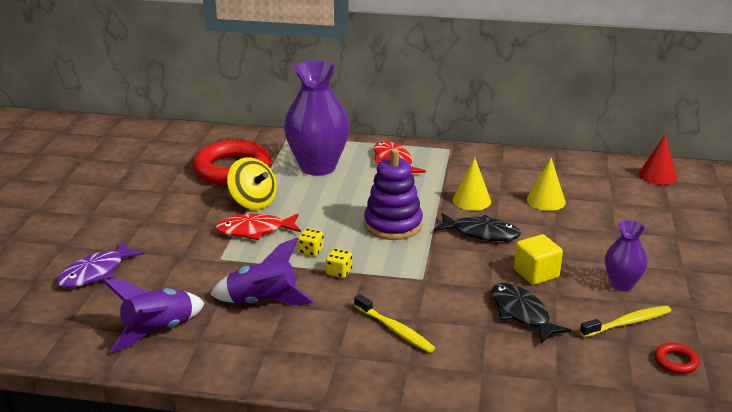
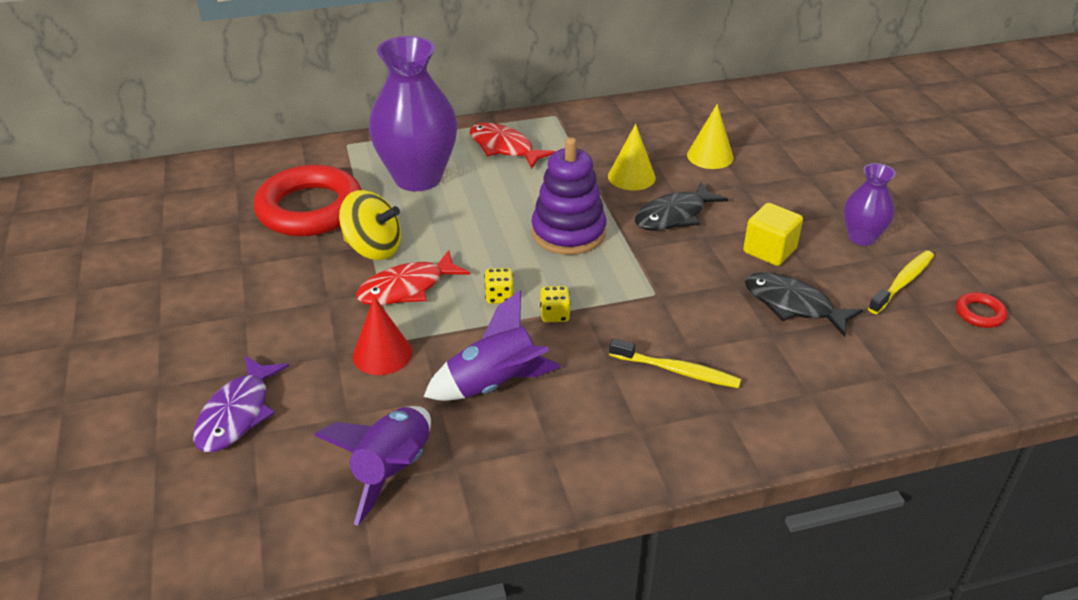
camera: 25 degrees left, 10 degrees up
(481, 233) = (674, 216): black fish -> black fish turned 150 degrees clockwise
(657, 176) = (796, 96): red cone -> red cone (382, 354)

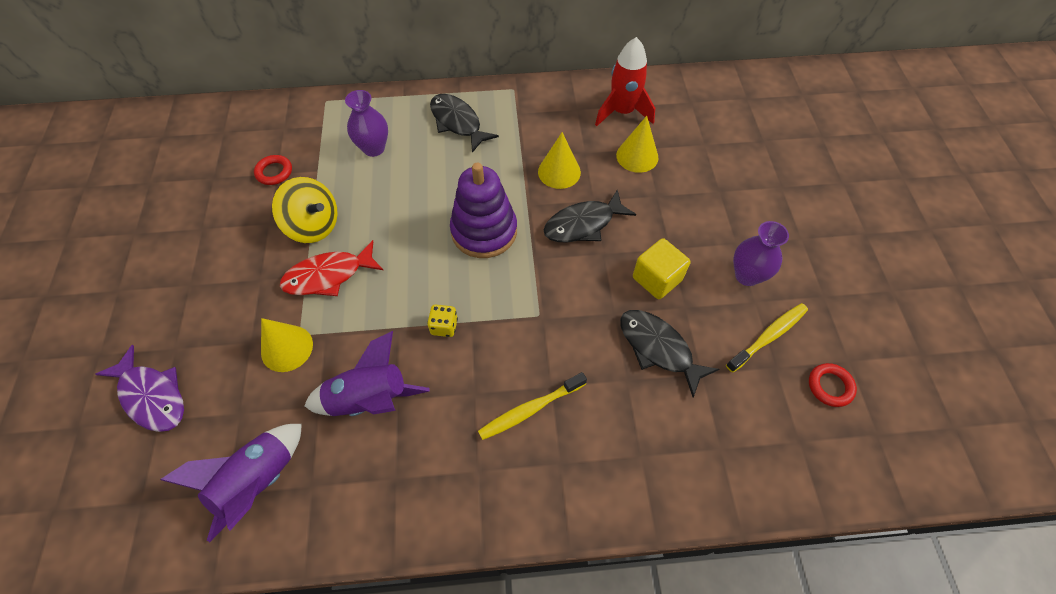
camera: 10 degrees right, 20 degrees up
(237, 414) = (152, 396): purple fish -> purple fish turned 75 degrees counterclockwise
(310, 209) = (274, 172): red ring -> red ring, size x0.40
(382, 354) = (287, 348): red cone -> yellow cone
(418, 178) = (374, 148): purple vase -> purple vase, size x0.52
(499, 296) = (403, 297): yellow dice -> none
(504, 148) = (457, 122): red fish -> black fish
(676, 370) = (530, 409): yellow toothbrush -> yellow toothbrush turned 120 degrees clockwise
(680, 123) = (622, 112): none -> red rocket

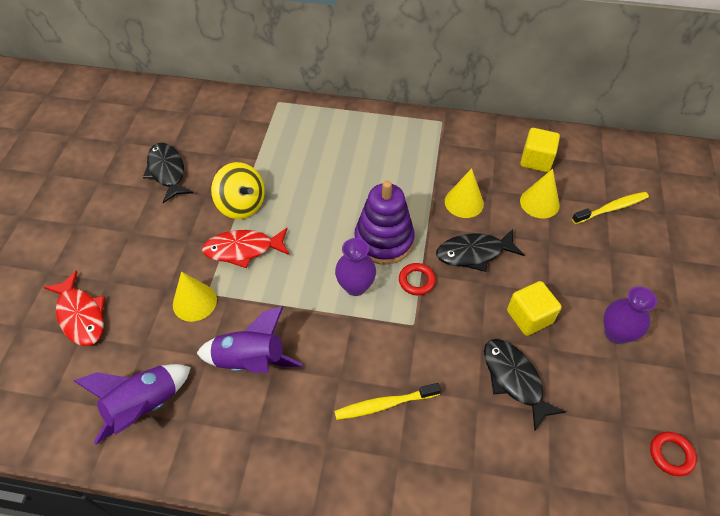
camera: 15 degrees right, 5 degrees down
(152, 396) = (81, 315): purple fish -> red fish
(274, 172) = (221, 154): red ring -> red ring (416, 281)
(374, 148) = (307, 150): purple vase -> purple vase (355, 286)
(444, 326) = (328, 315): yellow dice -> none
(457, 122) = (385, 141): black fish -> black fish (167, 172)
(622, 112) = (536, 160): red rocket -> yellow cube
(768, 337) = (622, 394): yellow toothbrush -> yellow toothbrush (611, 208)

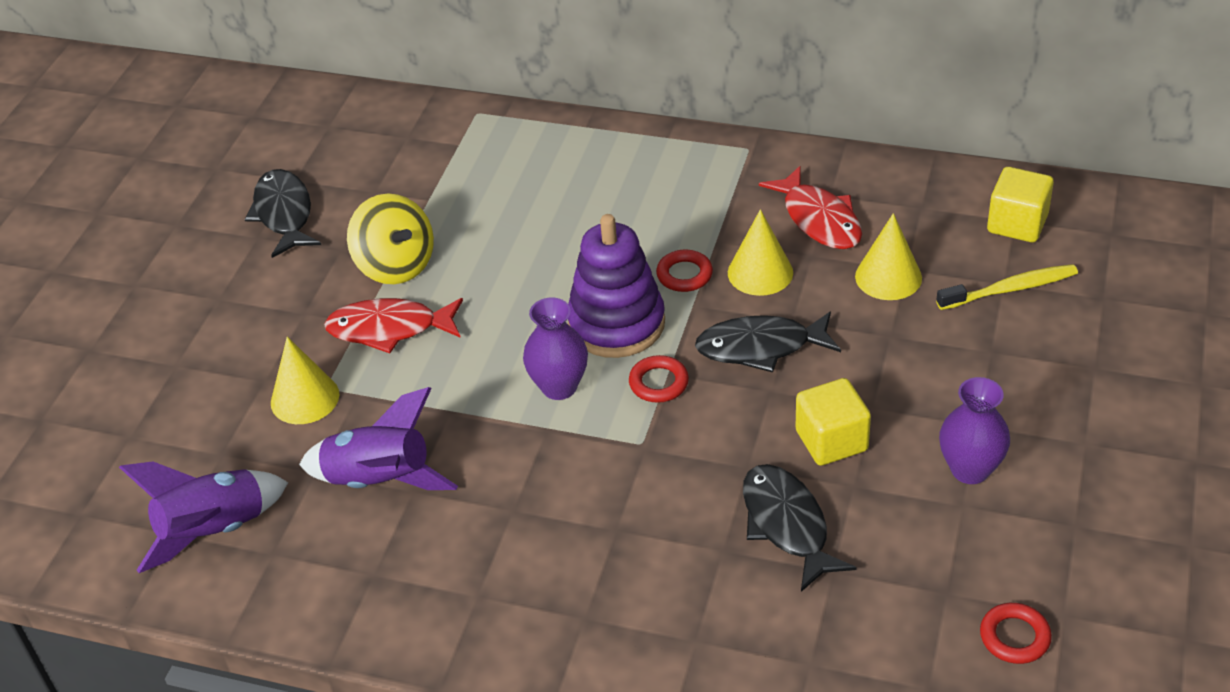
camera: 10 degrees right, 10 degrees down
(81, 315) = (132, 409): red fish -> red fish (819, 219)
(385, 404) = (576, 547): yellow toothbrush -> none
(419, 205) = (684, 275): none -> red ring
(536, 160) = (898, 212): yellow cube -> yellow cube (1017, 224)

